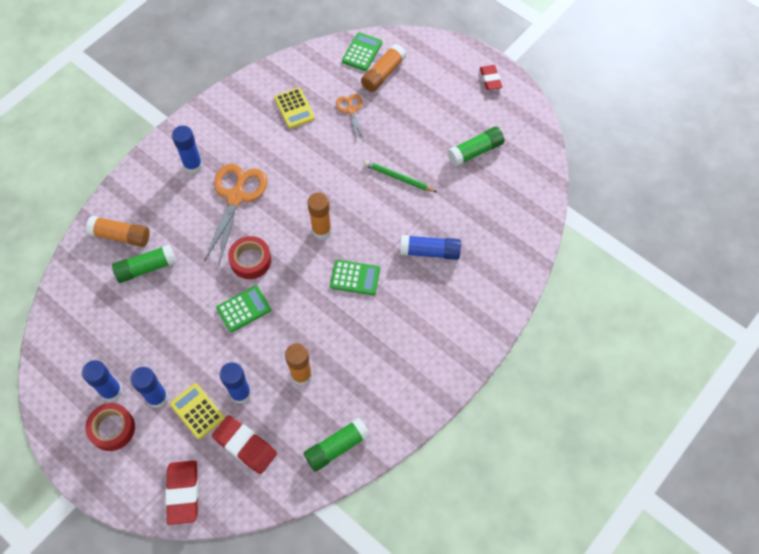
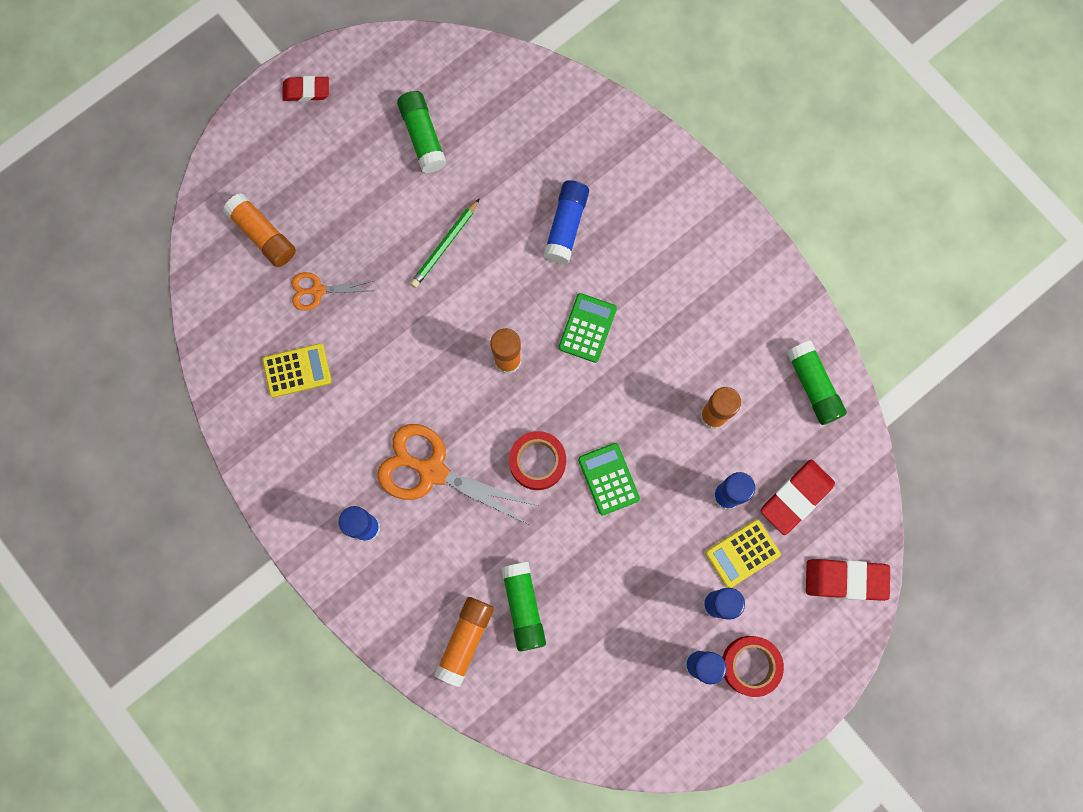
camera: 80 degrees left, 15 degrees up
(362, 52) = (216, 258): green calculator -> none

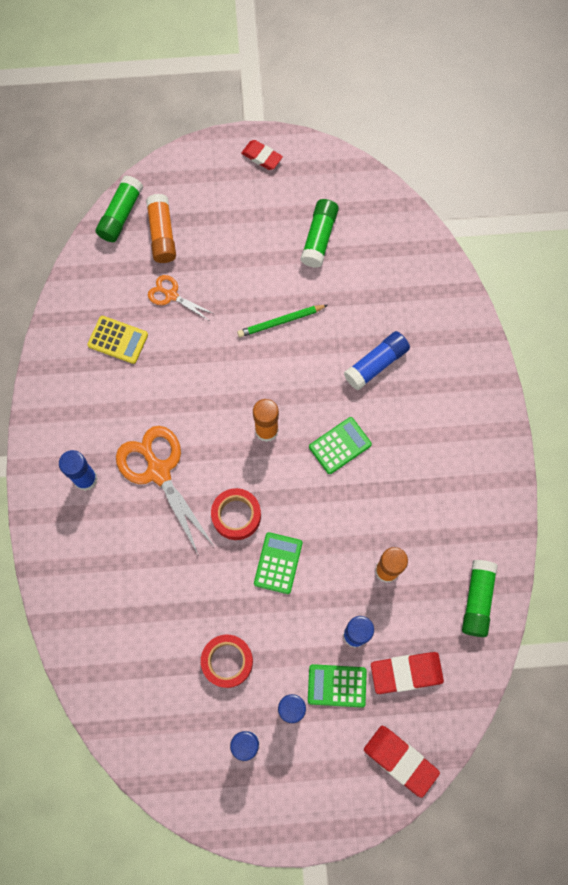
camera: 35 degrees right, 5 degrees down
(465, 640) = (95, 606): orange glue stick -> none
(523, 606) = (152, 611): green glue stick -> green glue stick (121, 214)
(742, 553) = (337, 685): yellow calculator -> green calculator
(750, 665) = (284, 772): red tape -> red tape (227, 661)

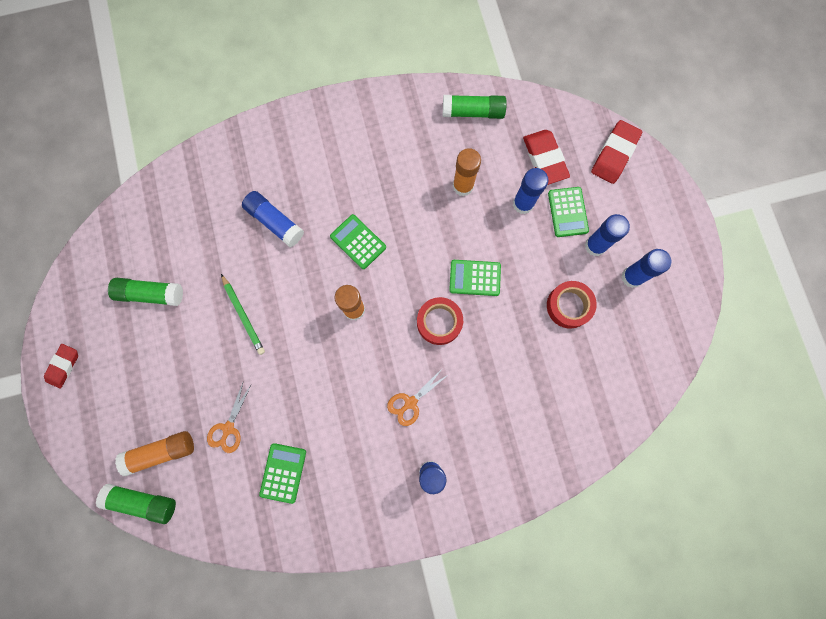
camera: 100 degrees left, 5 degrees up
(118, 340) = (283, 472): yellow calculator -> green calculator
(159, 471) = (410, 402): orange scissors -> orange scissors, size x0.53

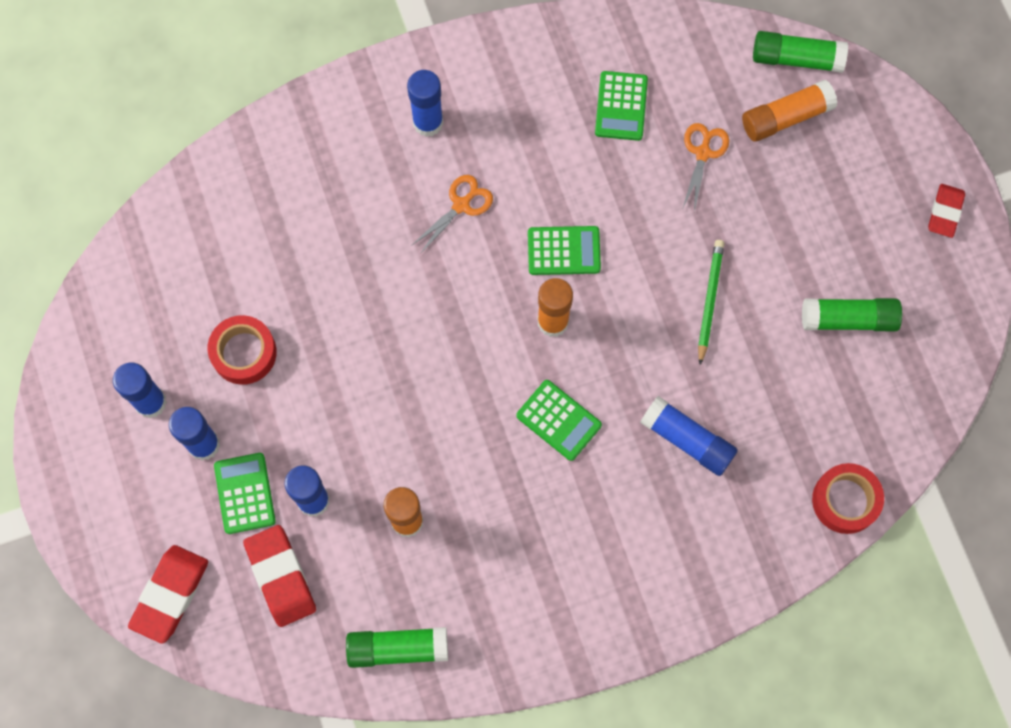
camera: 175 degrees right, 5 degrees down
(243, 315) = (709, 300): green pencil -> green pencil turned 45 degrees clockwise
(439, 322) = (429, 314): red tape -> red tape (845, 500)
(475, 278) = (382, 382): green calculator -> green calculator (564, 251)

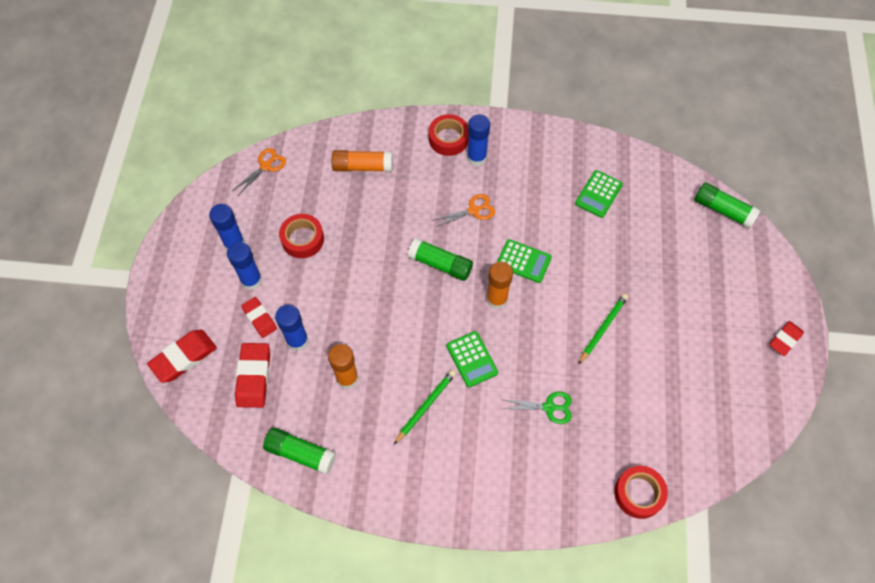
camera: 25 degrees right, 10 degrees down
(245, 493) = (259, 318): green calculator -> red eraser
(374, 109) = (448, 139): none -> red tape
(528, 511) = (425, 406): none -> green pencil
(687, 440) = (549, 407): blue glue stick -> green scissors
(703, 153) = (638, 240): orange scissors -> orange scissors (266, 166)
(786, 117) = (701, 241): orange glue stick -> orange glue stick (363, 167)
(848, 319) = (691, 378): green glue stick -> green glue stick (440, 264)

